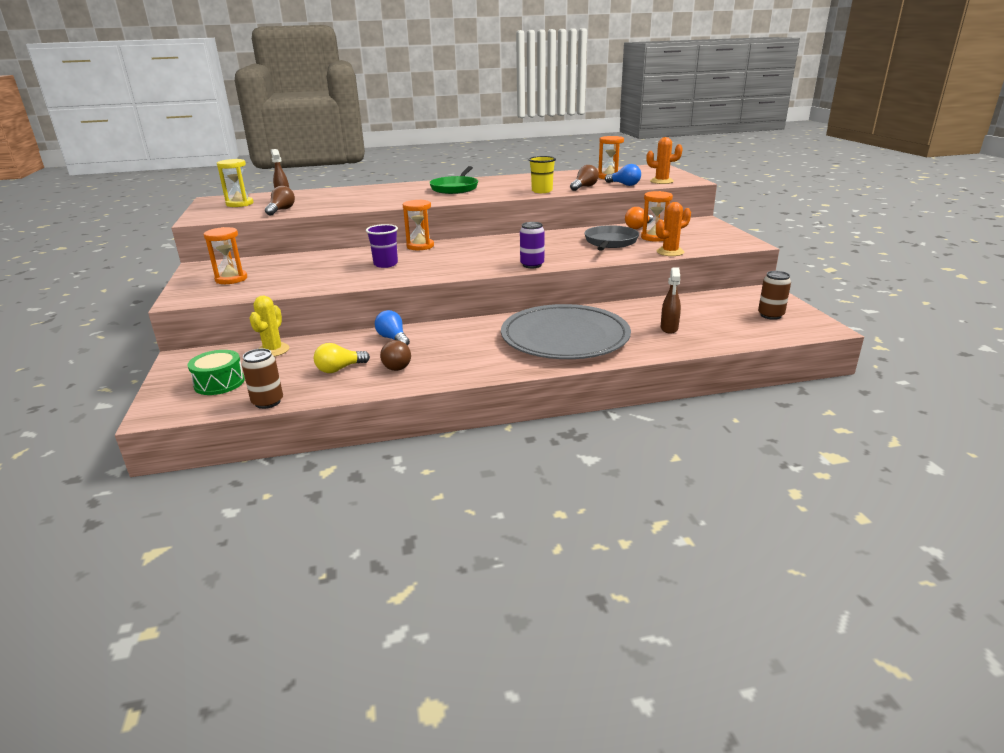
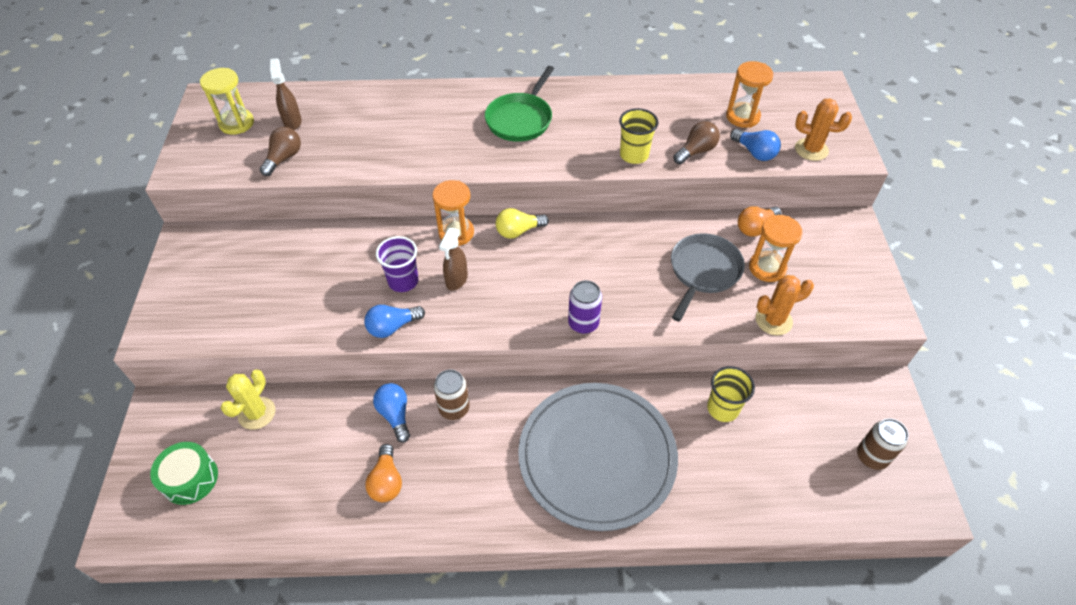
camera: 10 degrees right, 25 degrees up
(231, 279) = (215, 287): orange hourglass -> none
(267, 402) = (235, 535): brown can -> brown can (454, 408)
(339, 369) = (323, 476): yellow light bulb -> yellow light bulb (518, 231)
(384, 279) = (392, 327): none -> blue light bulb
(396, 365) = (386, 481): brown light bulb -> orange light bulb
(651, 310) = (722, 408): none -> yellow cup
(669, 329) = (730, 463): brown spray bottle -> brown spray bottle (456, 280)

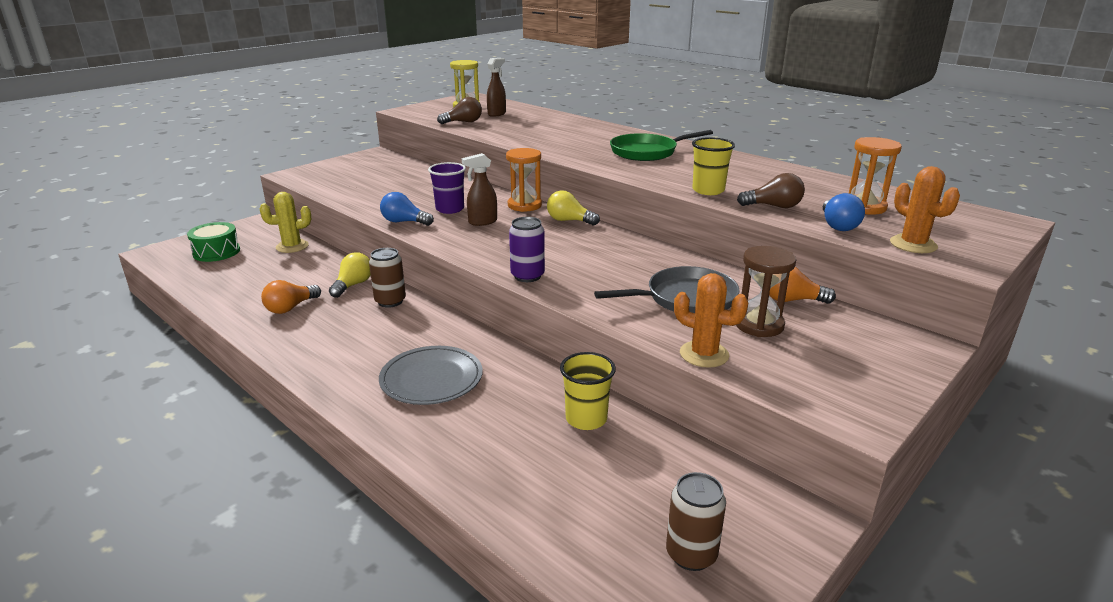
camera: 45 degrees right, 25 degrees down
(395, 415) = (353, 285): blue light bulb -> yellow light bulb
(597, 457) = (431, 379): grey plate -> grey plate, size x0.57
(767, 268) = (759, 325): orange hourglass -> brown hourglass

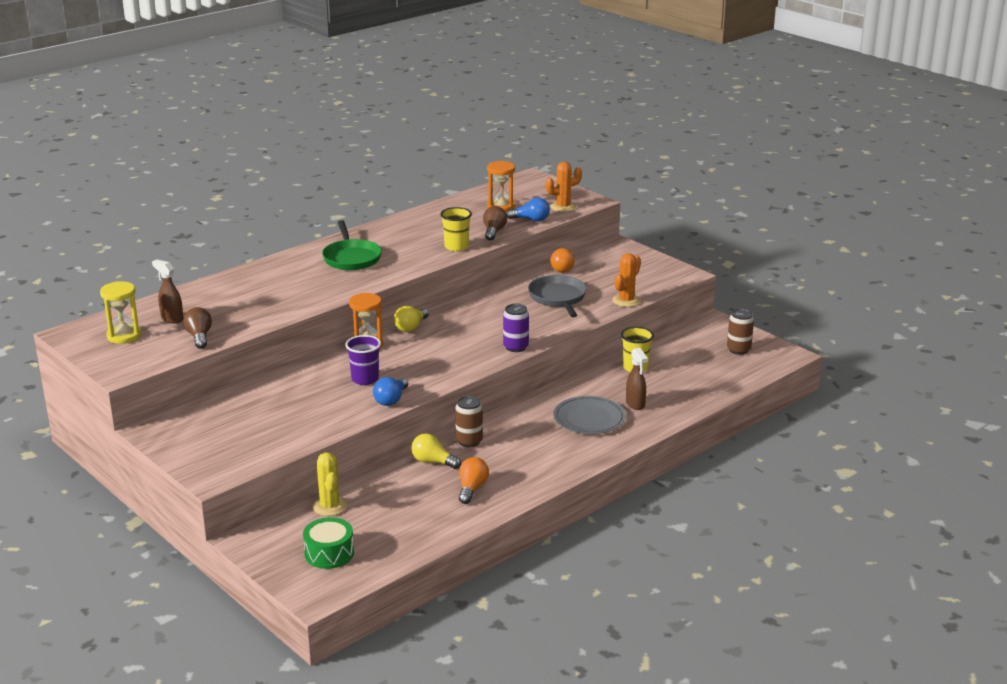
camera: 85 degrees left, 0 degrees up
(290, 308) = (472, 488): orange light bulb -> orange light bulb turned 120 degrees counterclockwise
(482, 222) = (402, 364): brown spray bottle -> brown spray bottle (635, 404)
(759, 325) = (593, 282): brown hourglass -> none

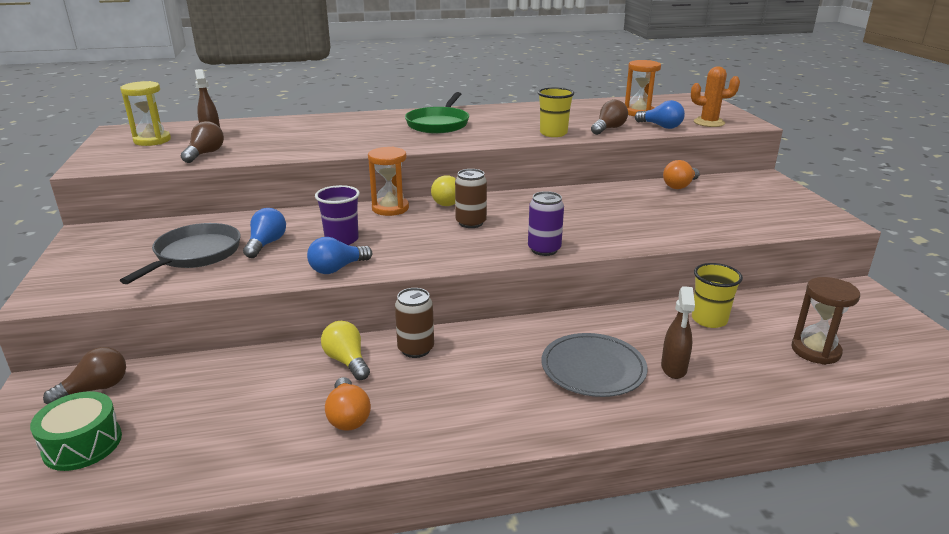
camera: 30 degrees right, 0 degrees up
(287, 528) = (95, 389): none -> brown light bulb
(312, 398) = (266, 244): none -> blue light bulb
(329, 506) = (173, 378): yellow cactus -> none
(472, 488) = (348, 416): orange light bulb -> orange light bulb turned 120 degrees clockwise
(558, 298) = (647, 211): grey pan -> grey pan (195, 255)
(626, 301) = (732, 232): orange cactus -> none
(707, 369) = (815, 351): none -> brown hourglass
(738, 350) = (880, 337): brown can -> brown can (471, 223)

